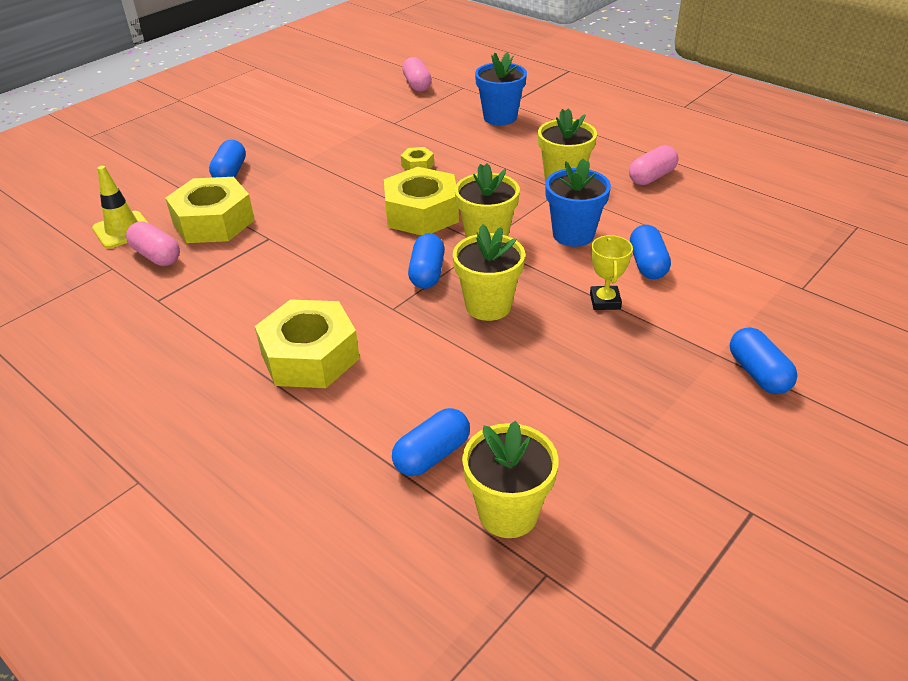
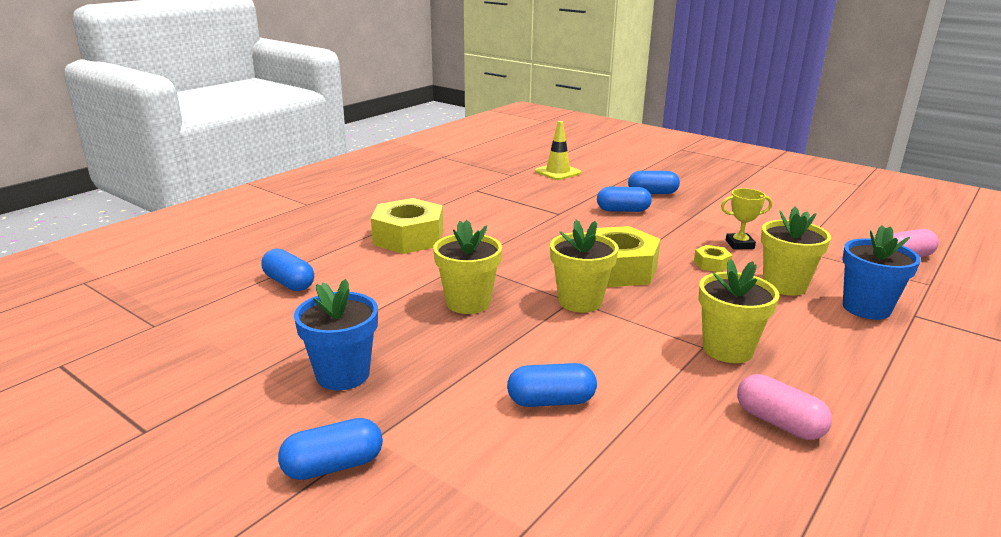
camera: 85 degrees right, 15 degrees down
(156, 256) = (528, 184): pink capsule -> none
(213, 222) = (576, 195): yellow nut -> none
(427, 273) = (517, 274): blue capsule -> blue capsule (622, 210)
(508, 513) = (217, 311): yellow flower pot -> yellow flower pot (784, 285)
(573, 234) = (603, 352): blue flower pot -> blue flower pot (343, 374)
(605, 301) = (475, 366): yellow trophy -> yellow trophy (739, 244)

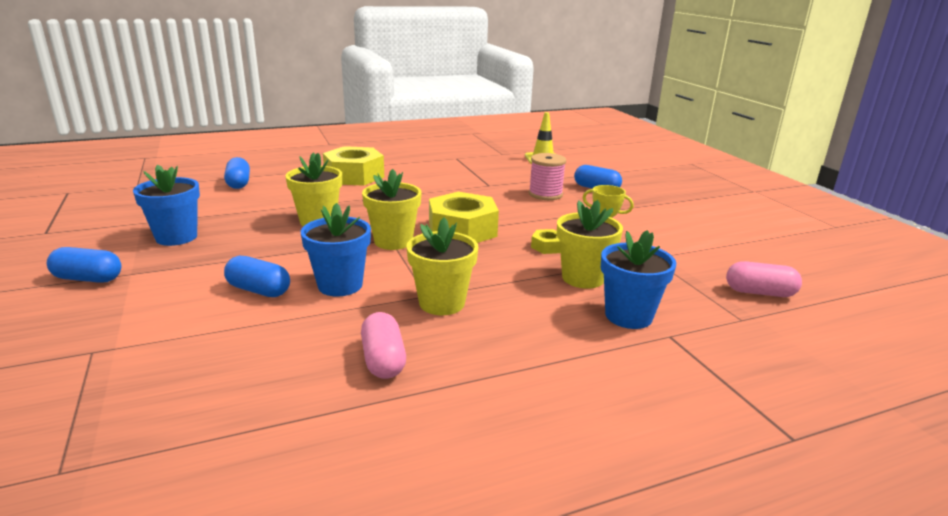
camera: 30 degrees right, 0 degrees up
(615, 365) = (340, 285): none -> blue flower pot
(622, 210) = (545, 194): blue capsule -> pink spool

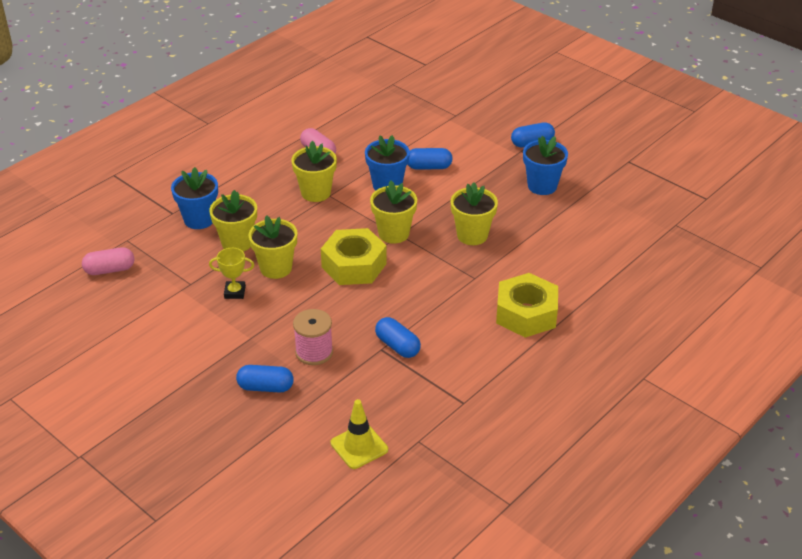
camera: 155 degrees right, 15 degrees up
(239, 183) = (606, 260): blue capsule -> blue capsule (397, 346)
(547, 247) = (276, 268): yellow nut -> yellow flower pot

